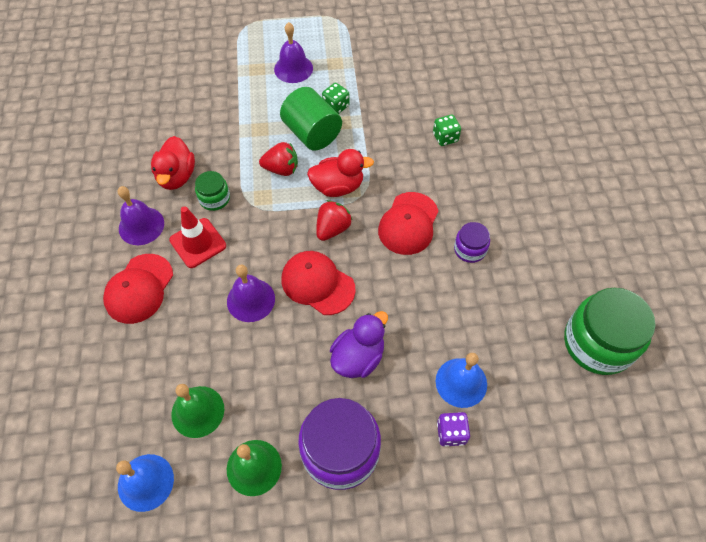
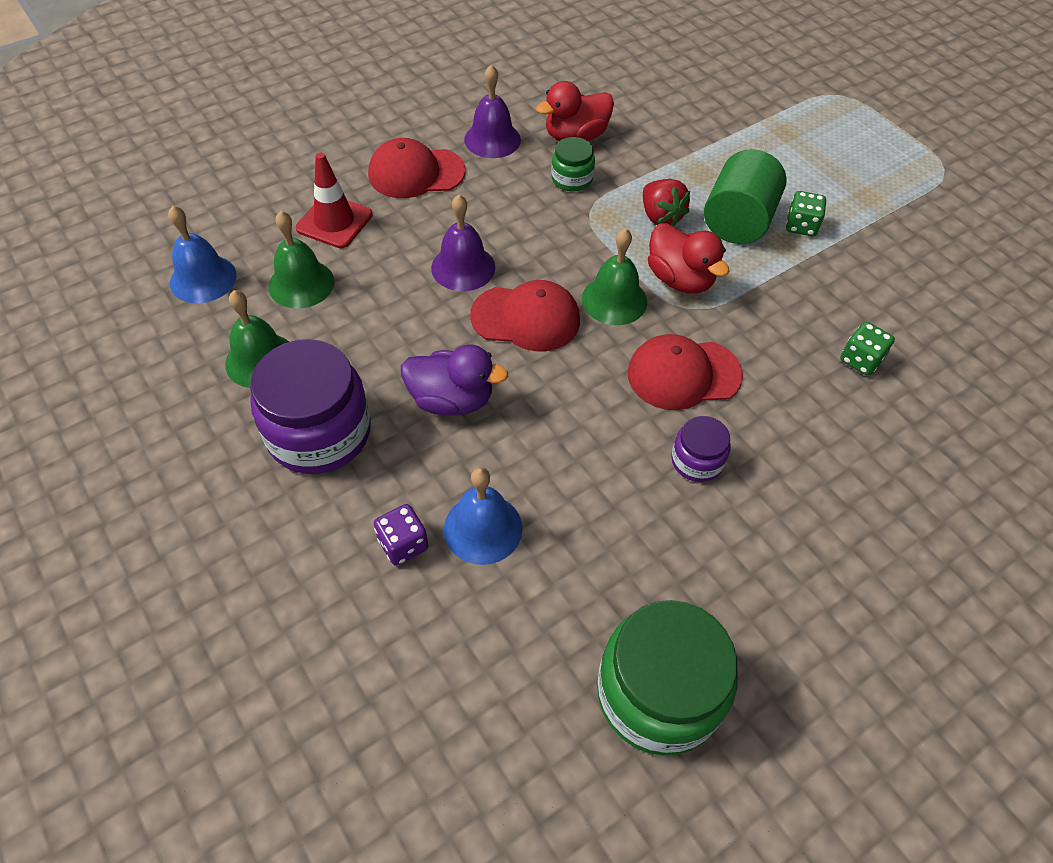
camera: 60 degrees right, 5 degrees down
(198, 243) = (504, 192): red traffic cone -> red traffic cone (334, 222)
(293, 68) = (819, 163): purple bell -> none
(317, 284) = (526, 318): red cap -> red cap turned 90 degrees clockwise
(332, 229) = (614, 300): red strawberry -> green bell

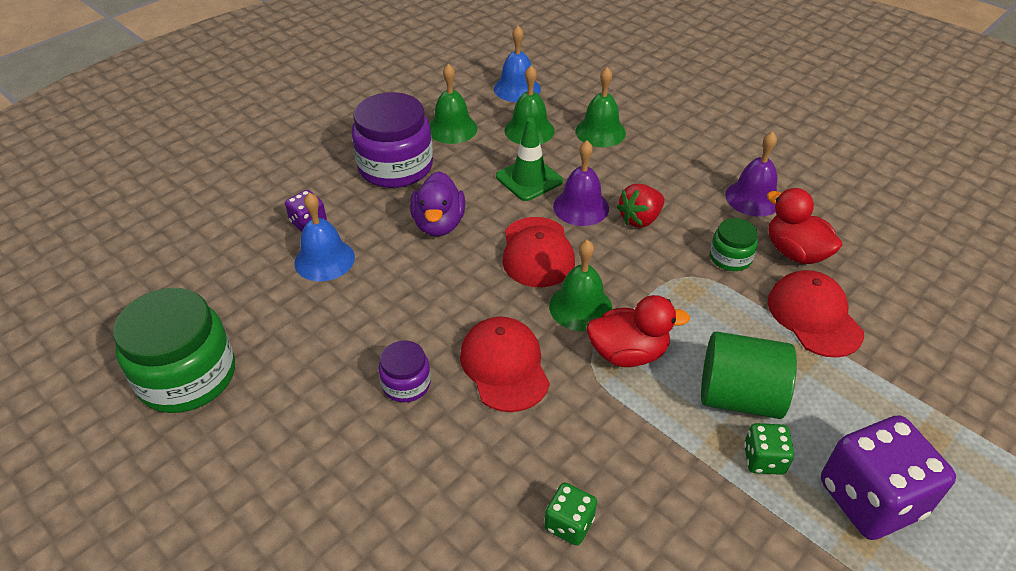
camera: 80 degrees right, 10 degrees down
(334, 222) = (600, 132): red traffic cone -> green bell
(397, 302) = (529, 179): none -> green traffic cone
(416, 173) = (680, 161): red cap -> red cap (814, 316)
(660, 217) = (711, 330): red strawberry -> red strawberry (640, 219)
(680, 279) = (628, 353): red duck -> red duck turned 135 degrees counterclockwise
(837, 181) = (870, 499): none -> purple dice

